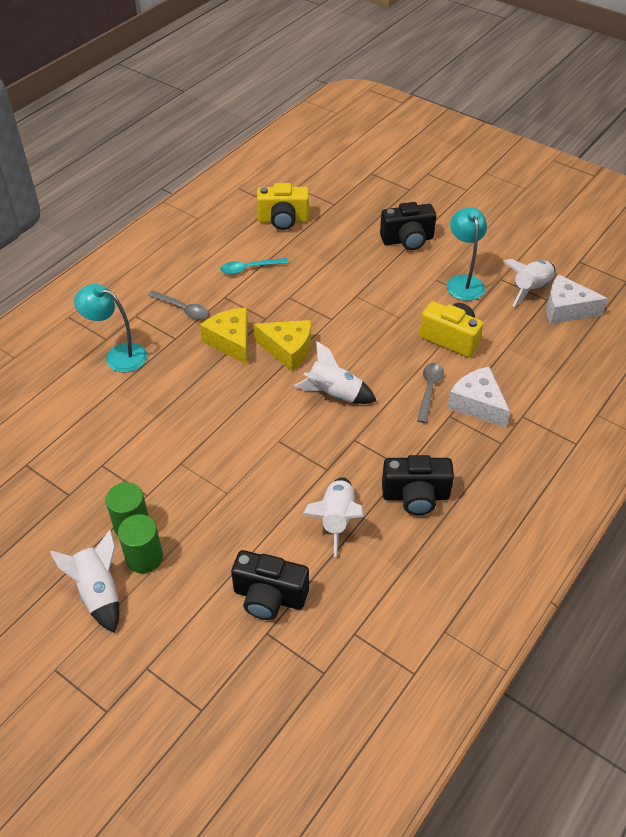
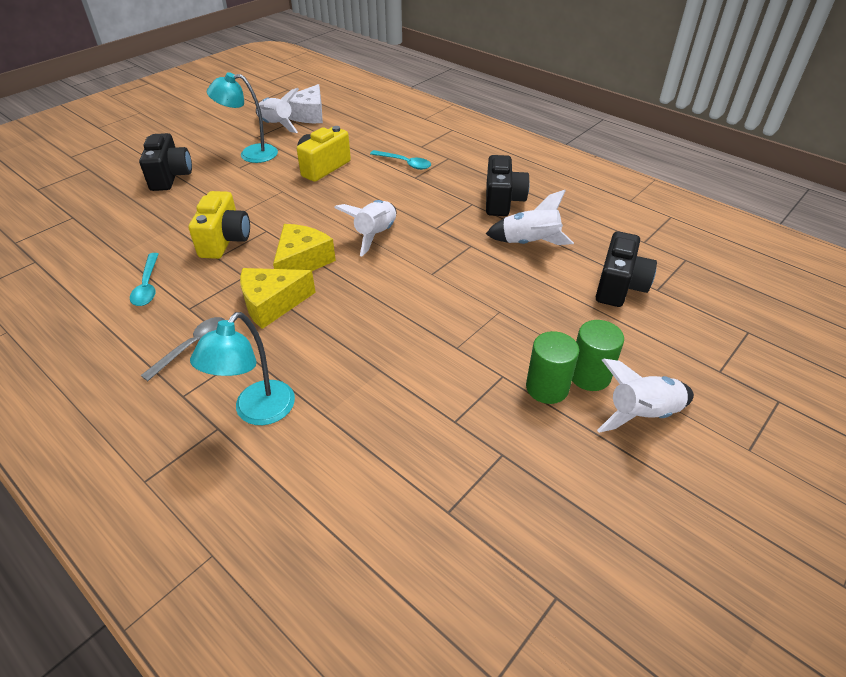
camera: 85 degrees left, 5 degrees down
(283, 220) = (73, 255): yellow camera -> yellow camera (225, 241)
(429, 390) = (383, 183): grey spoon -> none
(477, 404) = (404, 163): white cheese -> turquoise spoon

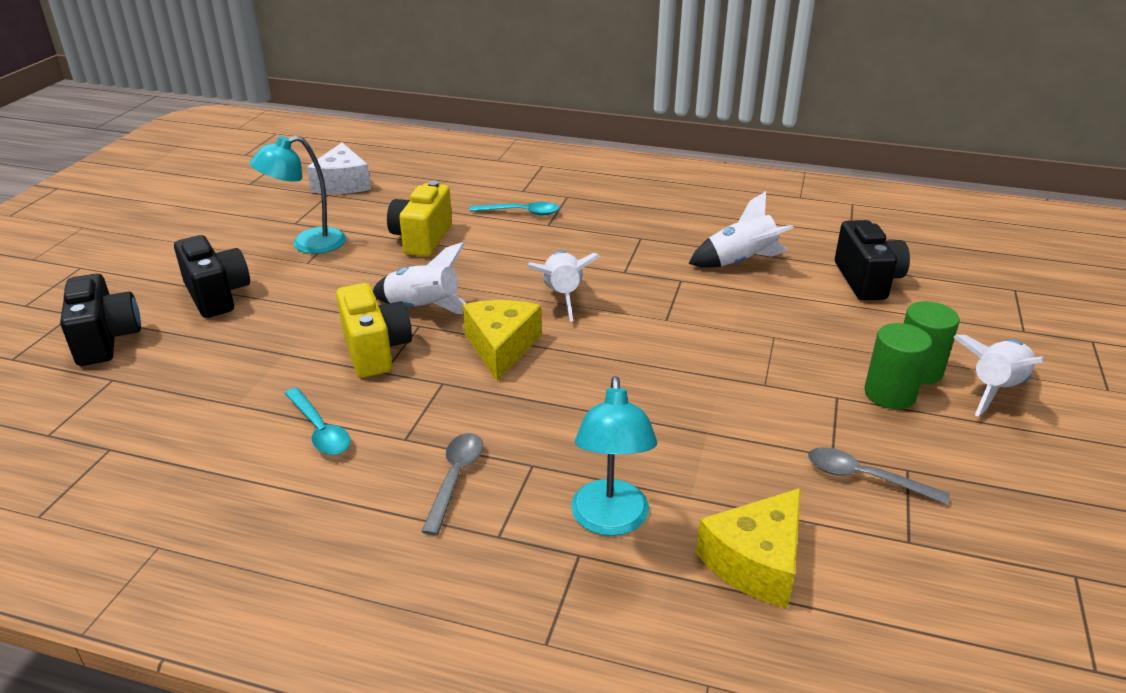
camera: 25 degrees left, 10 degrees down
(272, 304) = (510, 402): yellow cheese -> yellow cheese (756, 562)
(276, 126) = (310, 204): white rocket -> white rocket (422, 309)
(462, 448) = (865, 478): none -> grey spoon
(502, 201) = (671, 227): black camera -> black camera (106, 339)

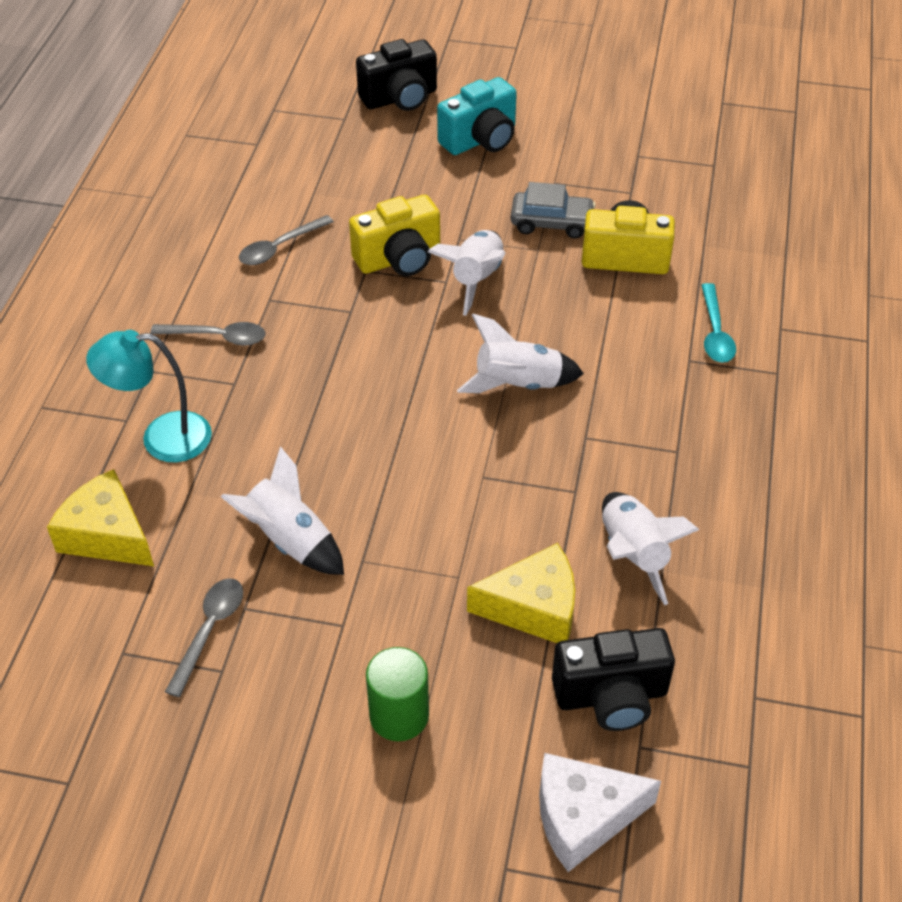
camera: 85 degrees right, 15 degrees up
(217, 295) = (480, 139): black camera -> turquoise camera
(308, 244) = (592, 175): turquoise lamp -> none
(319, 430) = (280, 247): turquoise spoon -> grey spoon
(342, 183) = (746, 170): white cheese -> white cheese (583, 817)
(362, 267) = (551, 222): none -> grey car
(501, 347) = (412, 345): yellow cheese -> yellow cheese (533, 607)
(889, 394) = (349, 677): green cylinder -> none
(995, 389) = (365, 793): white rocket -> white rocket (290, 540)

